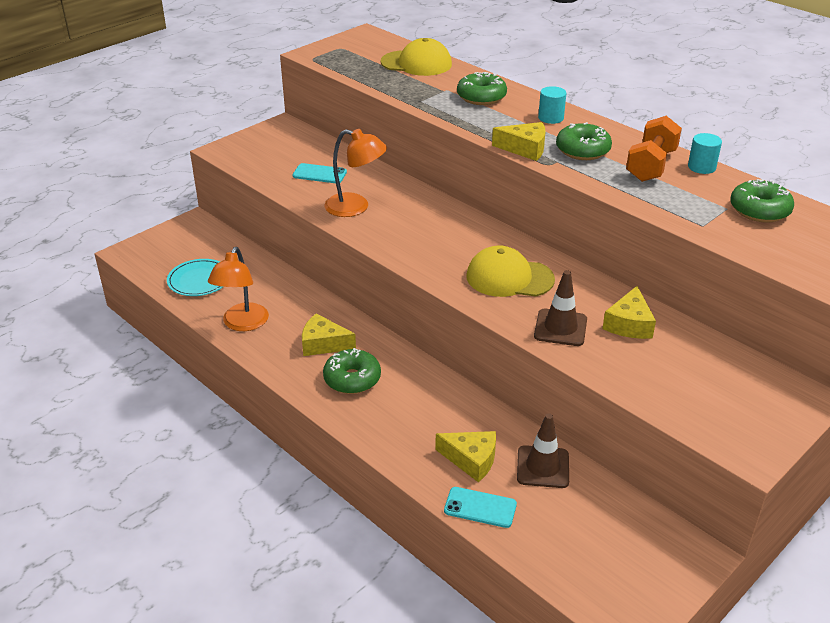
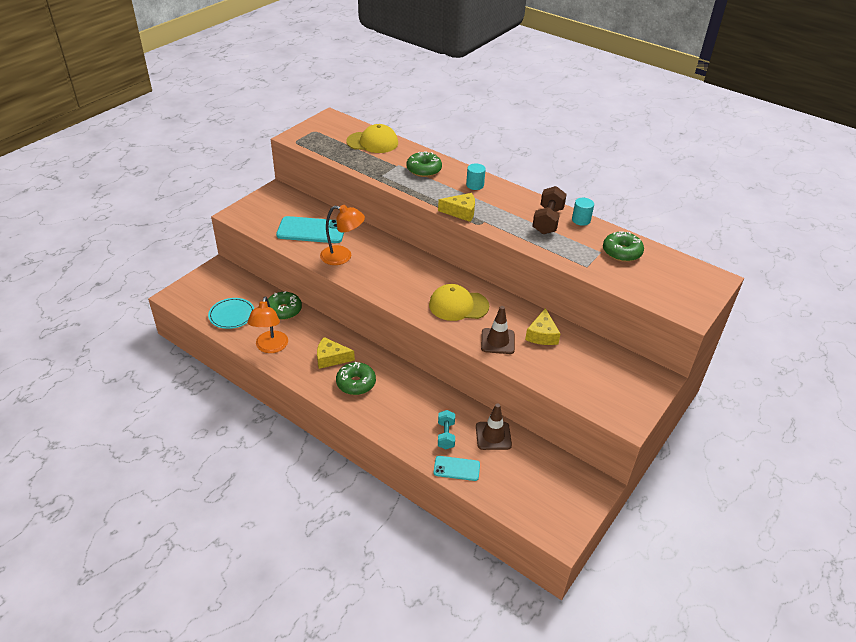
camera: 10 degrees left, 5 degrees up
(319, 174) = (311, 230): turquoise phone -> turquoise phone, size x1.79
(471, 460) = (446, 435): yellow cheese -> turquoise dumbbell
(582, 150) = (500, 211): green donut -> green donut (284, 310)
(651, 165) = (547, 221): orange dumbbell -> brown dumbbell

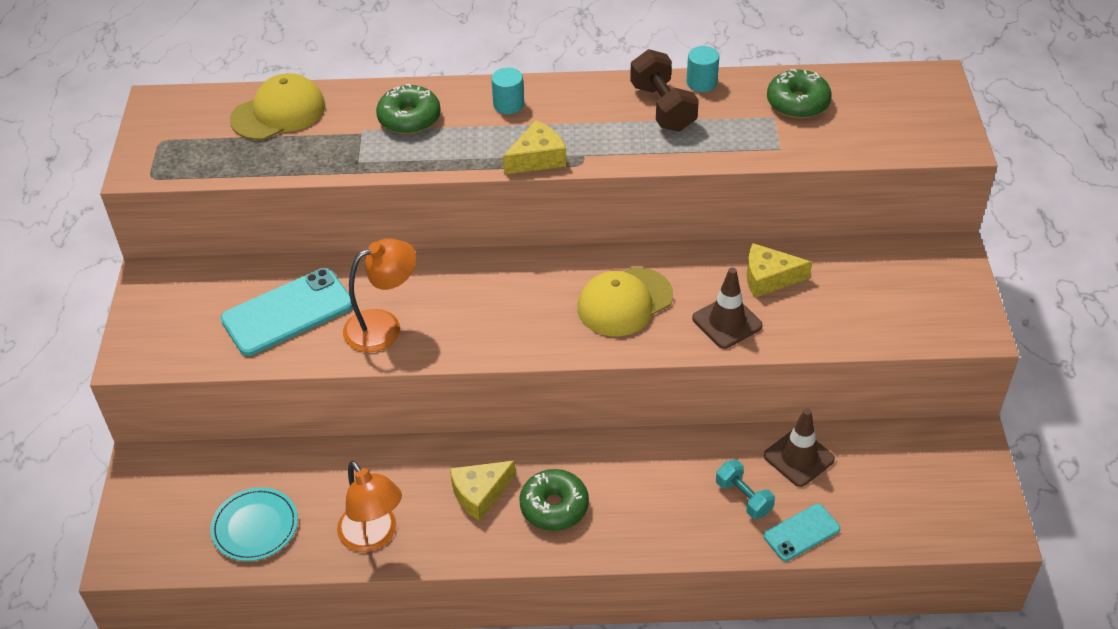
camera: 35 degrees left, 5 degrees up
(284, 310) = (329, 467): green donut -> none
(542, 335) = (769, 278): yellow cheese -> yellow cheese turned 120 degrees clockwise

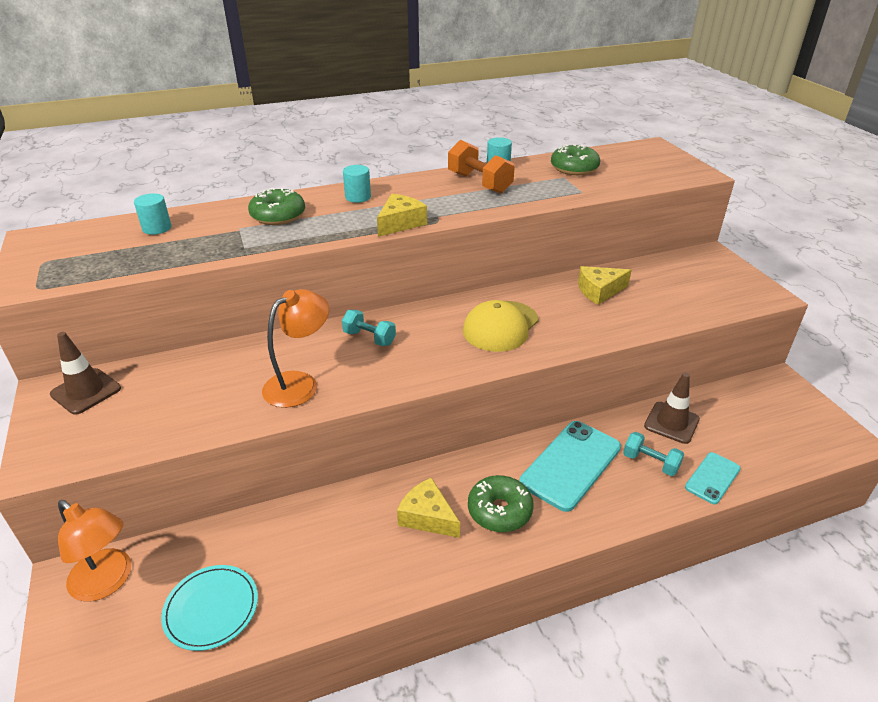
camera: 20 degrees left, 10 degrees down
(278, 112) = (157, 228): yellow cap -> turquoise cylinder
(287, 312) = (201, 391): turquoise phone -> turquoise phone (571, 465)
(373, 537) = (341, 584): orange lamp -> orange lamp (108, 582)
(475, 285) = (369, 338): none -> turquoise dumbbell
(480, 493) = (427, 517): yellow cheese -> yellow cheese turned 90 degrees clockwise
(663, 107) = (479, 183): brown dumbbell -> orange dumbbell
(727, 322) = (589, 324): brown traffic cone -> brown traffic cone (86, 391)

